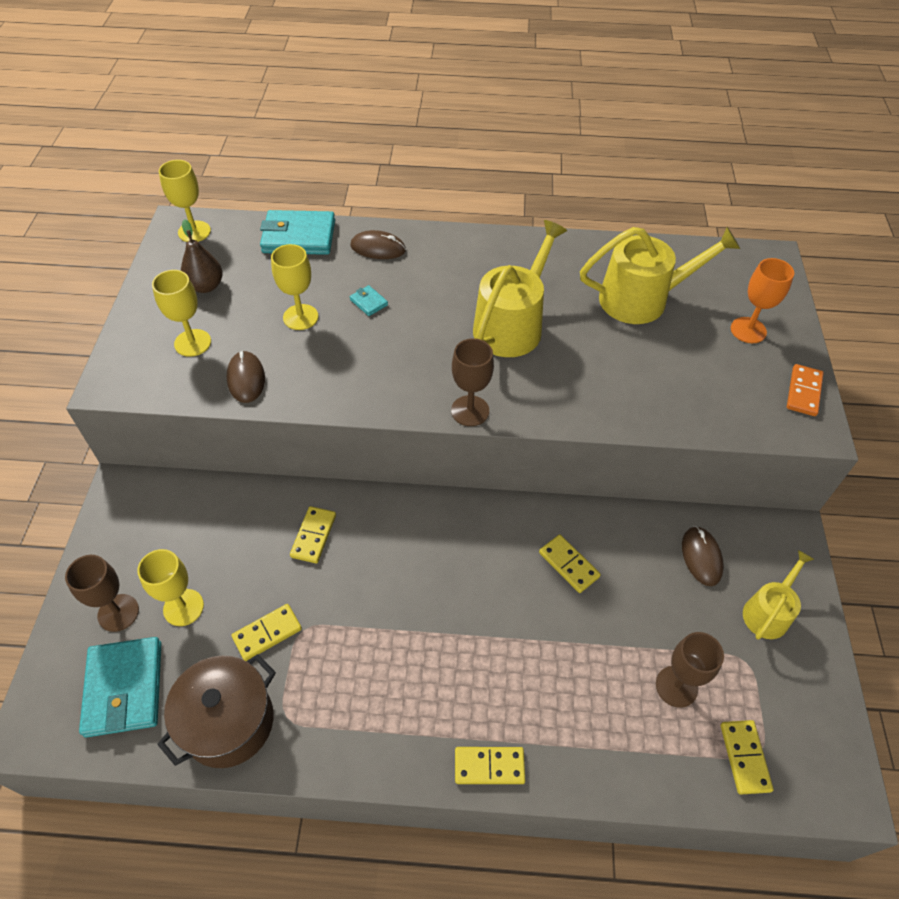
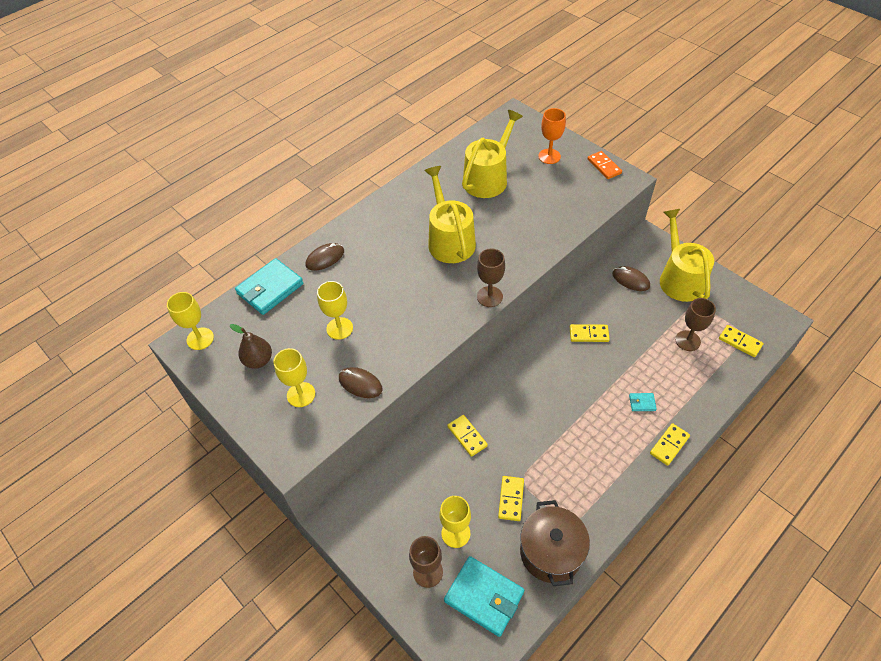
camera: 45 degrees left, 0 degrees up
(369, 302) = (364, 289): turquoise wallet -> turquoise wallet (642, 403)
(768, 612) = (679, 278): yellow watering can -> yellow watering can, size x1.69

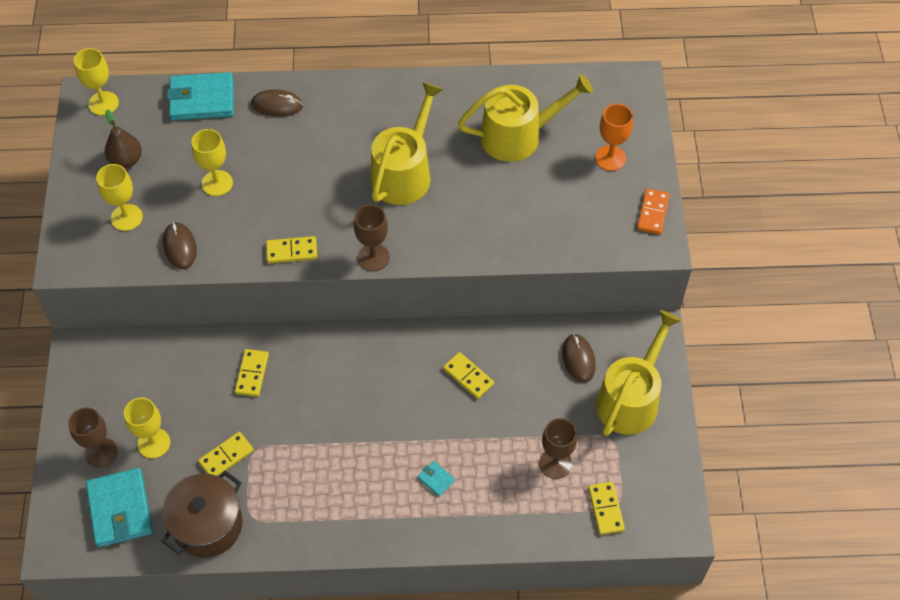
camera: 40 degrees right, 5 degrees up
(669, 445) = (412, 535): yellow domino -> yellow domino (292, 251)

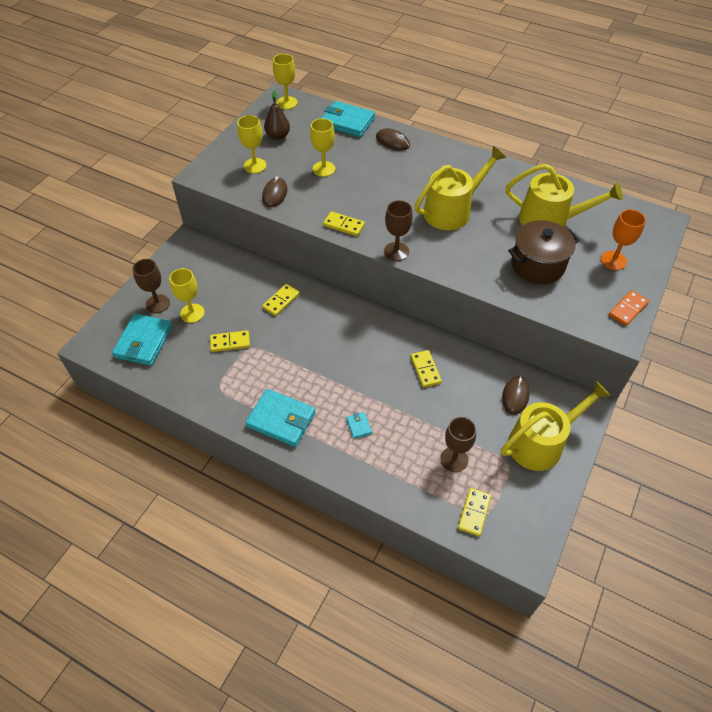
camera: 30 degrees right, 5 degrees down
(207, 525) = (188, 378): brown pot -> brown pot (537, 265)
(347, 517) = (281, 420): none -> turquoise wallet

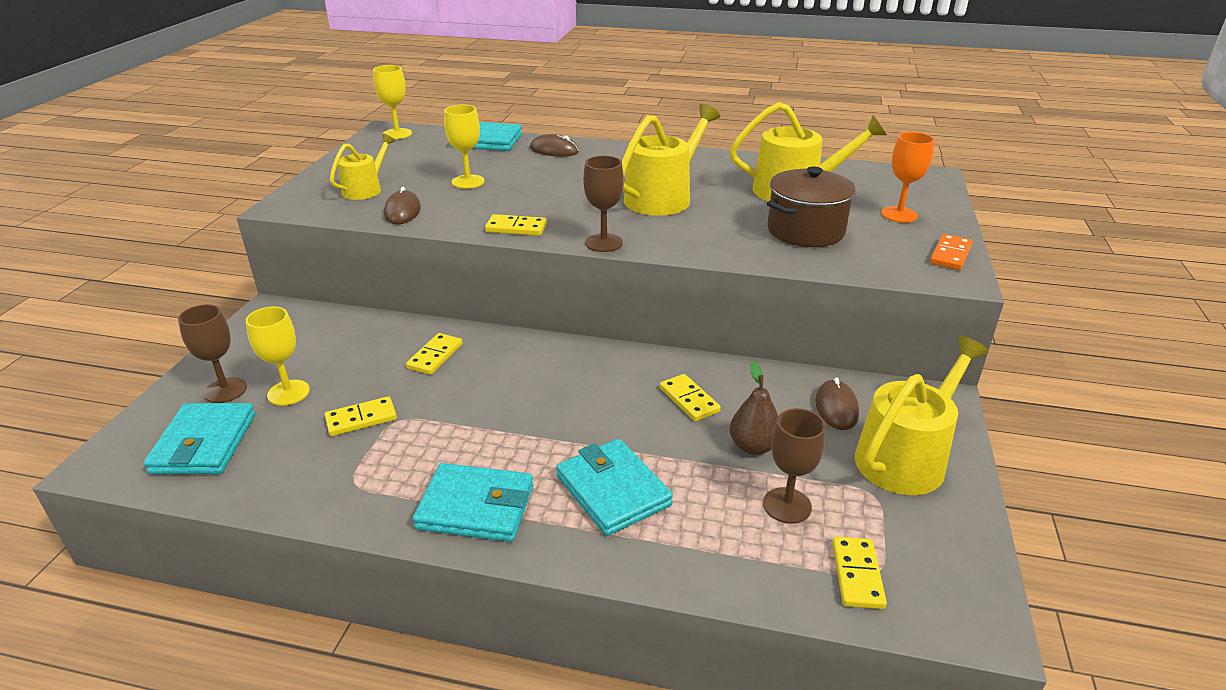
camera: 15 degrees left, 20 degrees down
(255, 165) = (365, 189): yellow goblet -> yellow watering can
(278, 136) = (392, 161): brown pear -> brown pear (753, 446)
(359, 426) = (613, 490): turquoise wallet -> turquoise wallet, size x2.30

